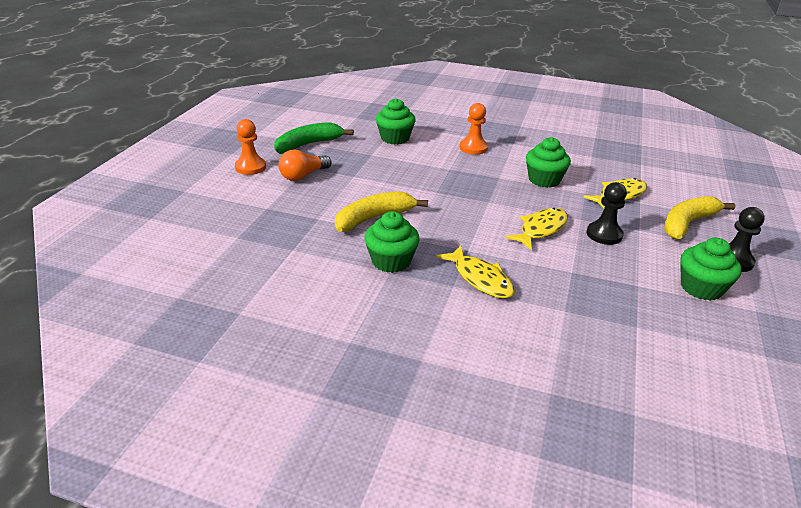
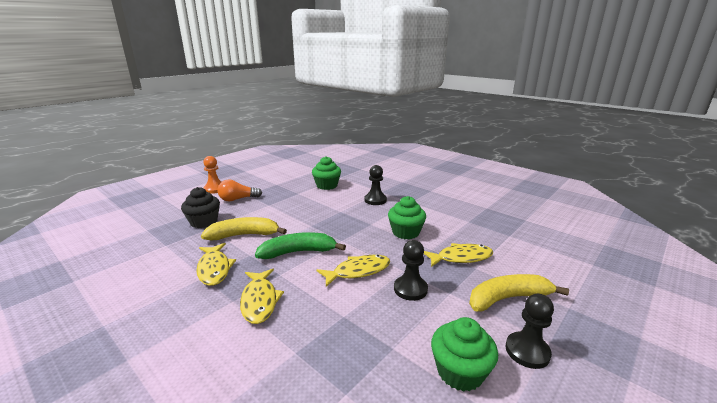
camera: 25 degrees right, 10 degrees down
(300, 213) = (204, 222): none -> black cupcake
(308, 144) = (266, 181): green banana -> green banana (298, 252)
(391, 261) = (214, 269): green cupcake -> yellow fish
(473, 148) = (375, 200): orange pawn -> black pawn

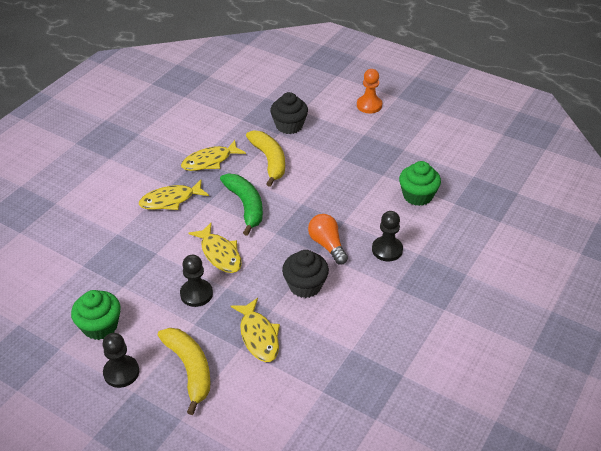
camera: 80 degrees right, 20 degrees up
(238, 199) = (348, 131): orange light bulb -> orange light bulb (327, 245)
(405, 232) = (305, 285): green cupcake -> black cupcake

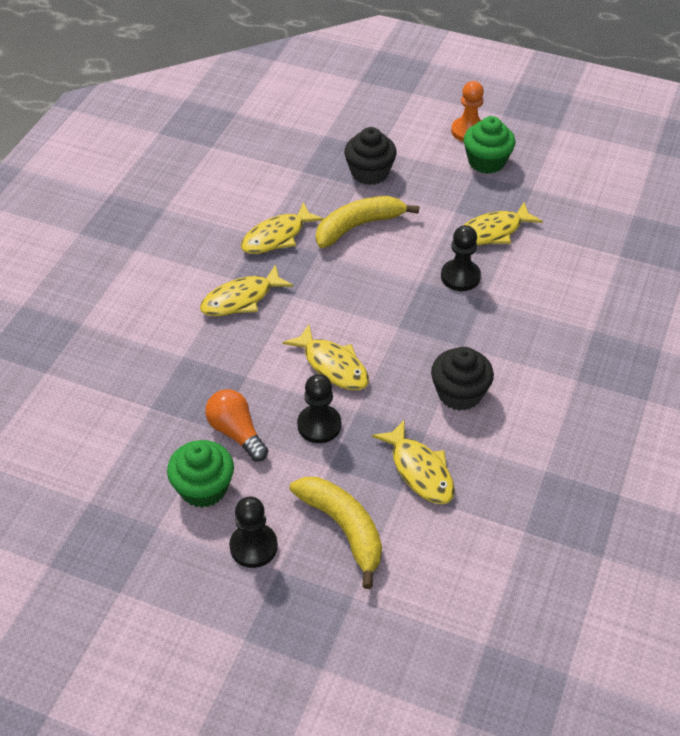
camera: 10 degrees left, 5 degrees up
(246, 206) = (346, 294): green banana -> none
(269, 161) = (358, 226): yellow banana -> yellow banana turned 90 degrees counterclockwise
(327, 245) = (471, 334): orange light bulb -> orange light bulb (236, 433)
(365, 176) = (493, 232): none -> yellow fish
(387, 250) = (551, 330): black pawn -> black pawn (460, 276)
(417, 196) = (569, 251): green cupcake -> green cupcake (486, 162)

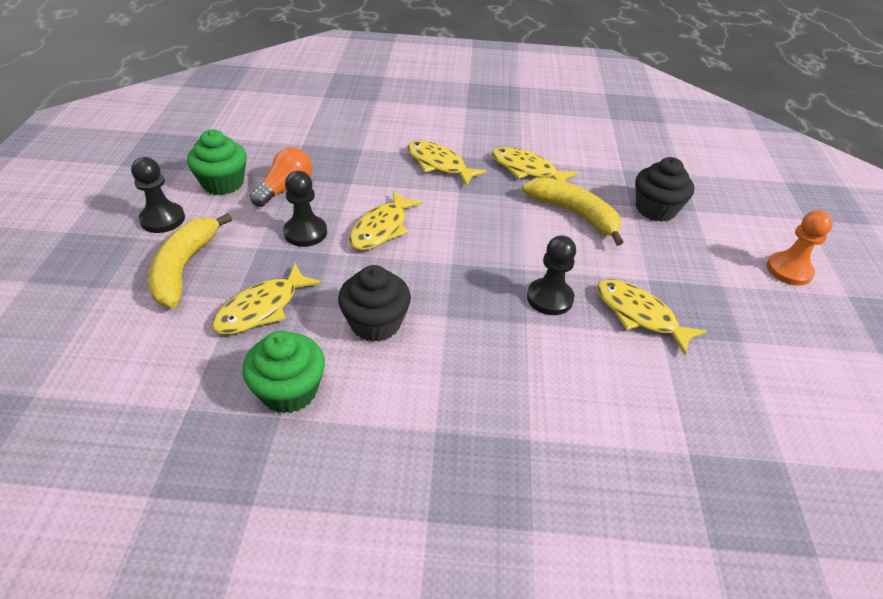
camera: 70 degrees right, 5 degrees down
(343, 528) = (184, 268): yellow banana -> yellow banana turned 150 degrees clockwise
(486, 162) = (752, 293): green cupcake -> green cupcake (289, 390)

